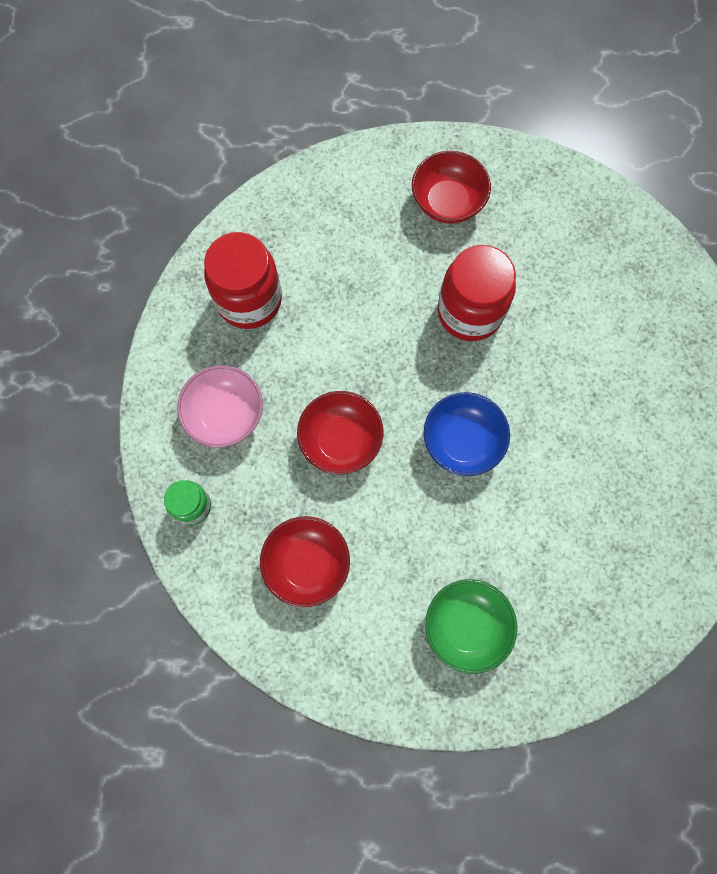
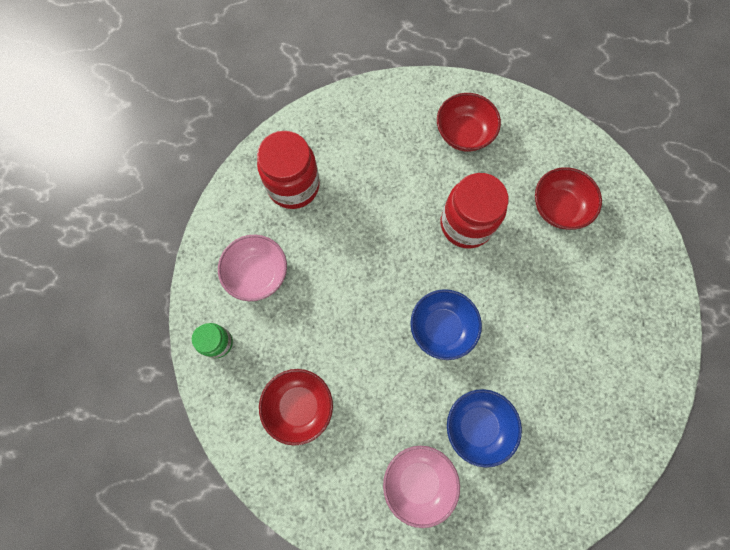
camera: 10 degrees right, 0 degrees up
(341, 440) = (344, 310): red bowl -> red bowl (558, 207)
(466, 626) = (418, 481): green bowl -> pink bowl
(525, 549) = (478, 426): none -> blue bowl

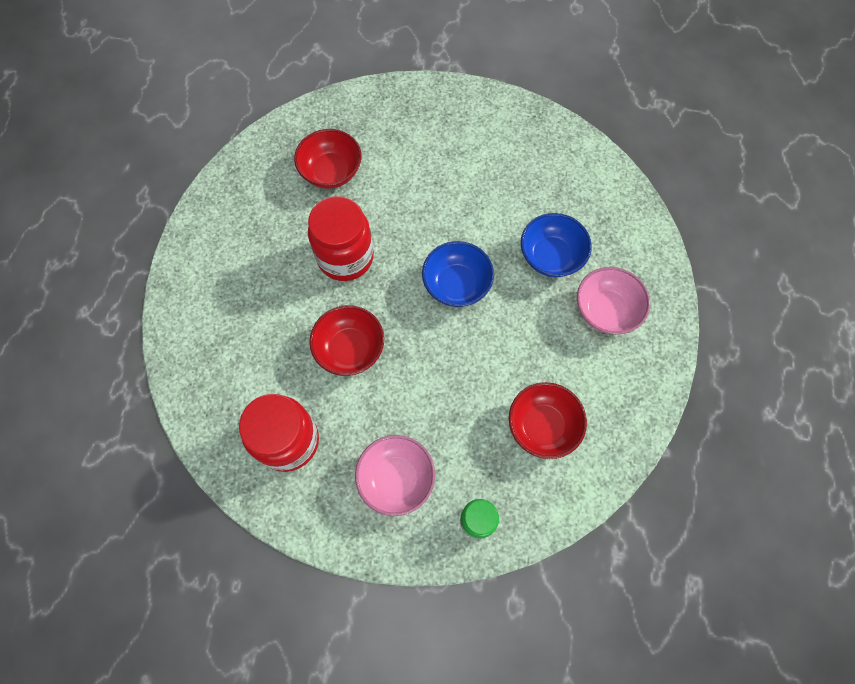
camera: 90 degrees left, 5 degrees down
(464, 133) = (238, 255): red bowl -> red bowl (350, 349)

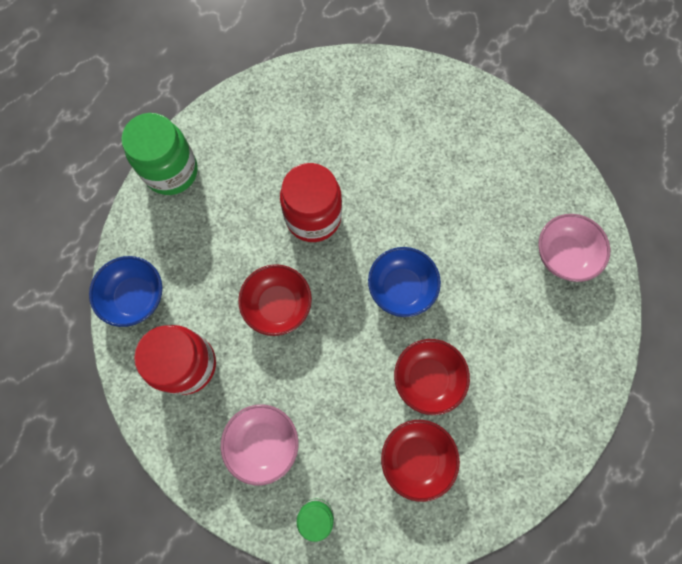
camera: 25 degrees right, 5 degrees up
(188, 272) = (171, 171): none -> green jar
(331, 172) = (338, 130): red bowl -> red bowl (427, 378)
(551, 256) = (503, 300): blue bowl -> blue bowl (135, 297)
(606, 310) = (530, 376): pink bowl -> pink bowl (563, 255)

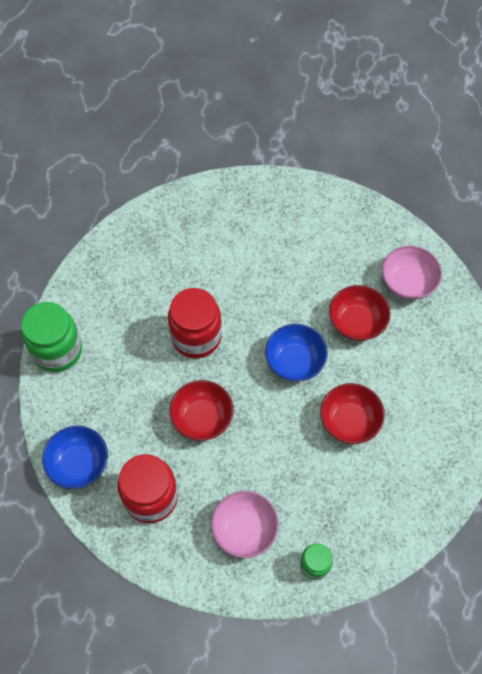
camera: 25 degrees left, 10 degrees down
(416, 458) = (370, 485): red bowl -> red bowl (357, 322)

